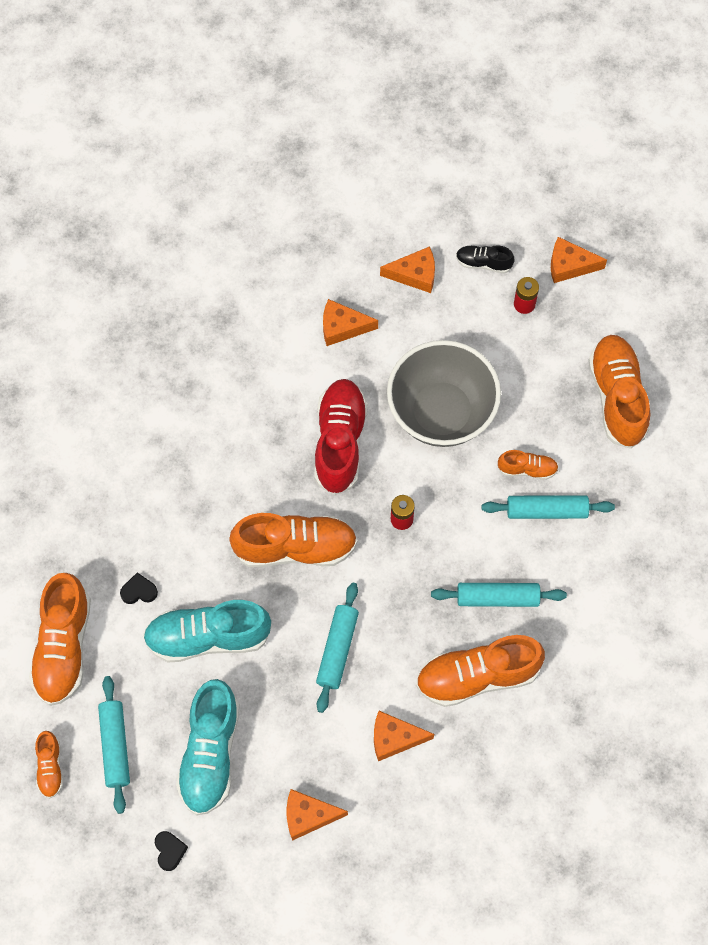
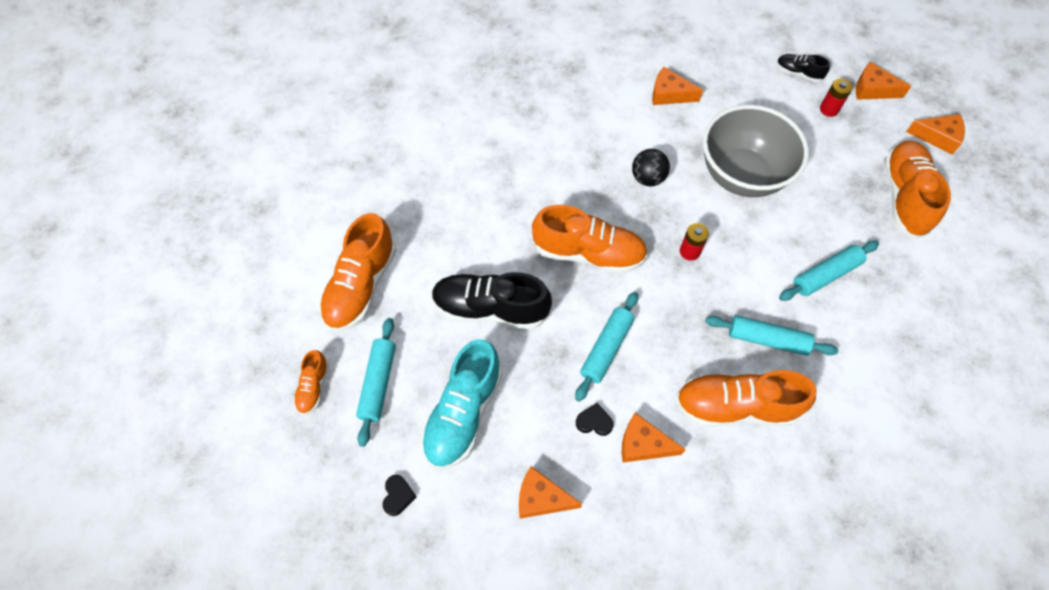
camera: 15 degrees right, 5 degrees down
(139, 591) = (441, 256): black heart -> black heart (594, 422)
(208, 637) = (490, 309): turquoise shoe -> black shoe
(340, 442) = (648, 178): red shoe -> black ball
(415, 274) = (738, 70): orange cheese -> orange cheese (937, 137)
(527, 469) = (812, 236): orange shoe -> none
(546, 511) = (825, 275): turquoise rolling pin -> turquoise rolling pin turned 45 degrees counterclockwise

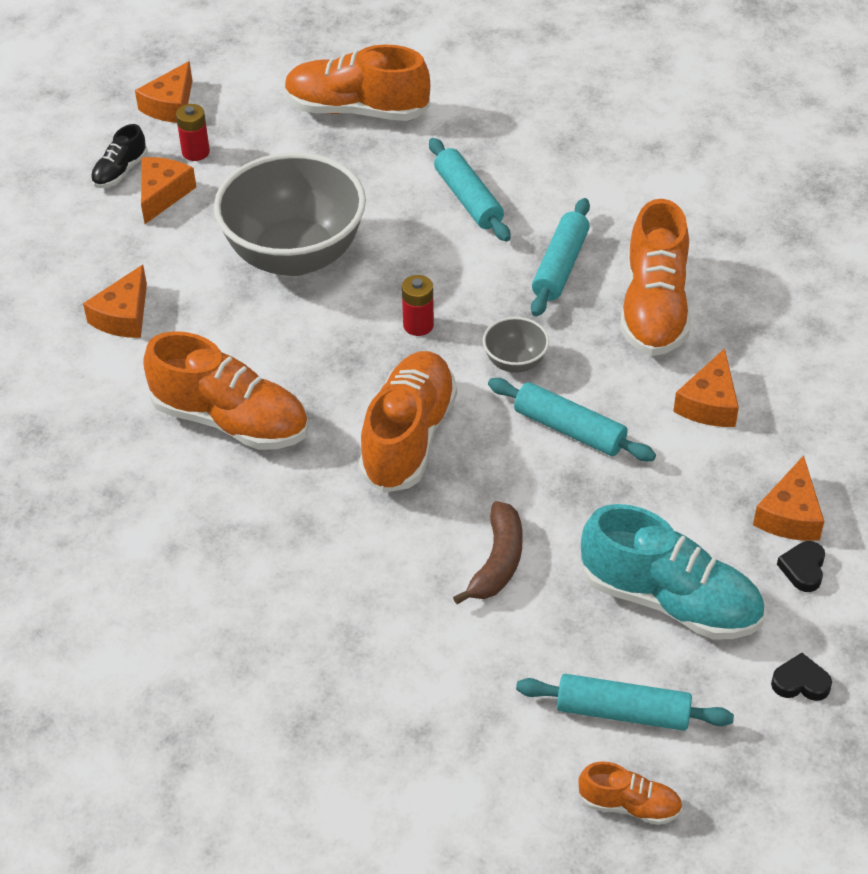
camera: 85 degrees left, 15 degrees down
(361, 286) = (443, 742): orange shoe -> orange shoe (231, 421)
(490, 309) = (497, 562): black shoe -> brown banana
(594, 422) = (679, 451): black heart -> black heart (803, 569)
(648, 178) = (282, 357): black ball -> none
(664, 312) = (515, 362): none -> grey bowl
(937, 137) = (266, 63): orange cheese -> orange cheese (163, 194)

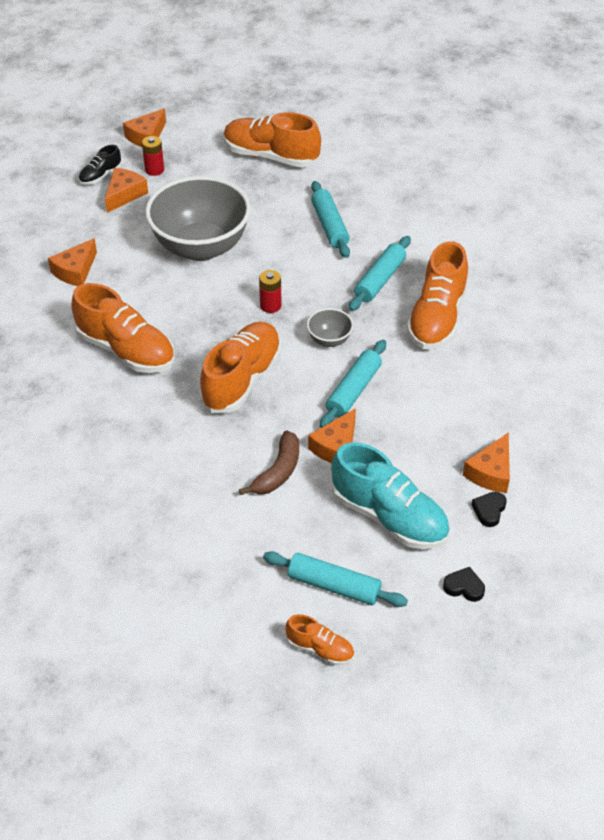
camera: 10 degrees right, 0 degrees up
(569, 429) = (353, 391): turquoise rolling pin -> turquoise rolling pin turned 75 degrees clockwise
(709, 403) = (456, 388): orange cheese -> orange cheese (336, 447)

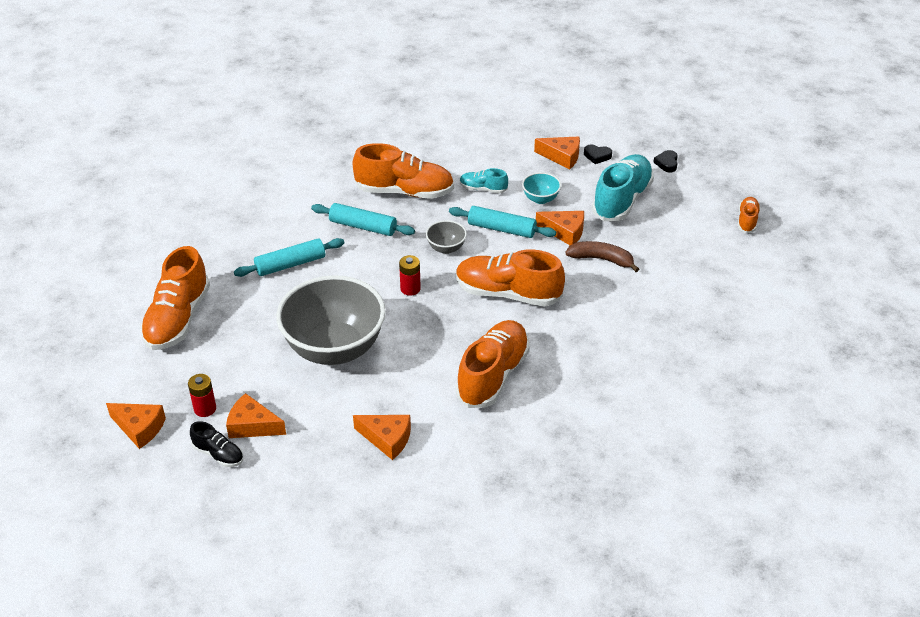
camera: 100 degrees left, 5 degrees down
(334, 586) = (693, 220): turquoise rolling pin -> none
(404, 435) = (540, 199): none -> turquoise bowl
(432, 385) = (483, 189): none -> turquoise shoe

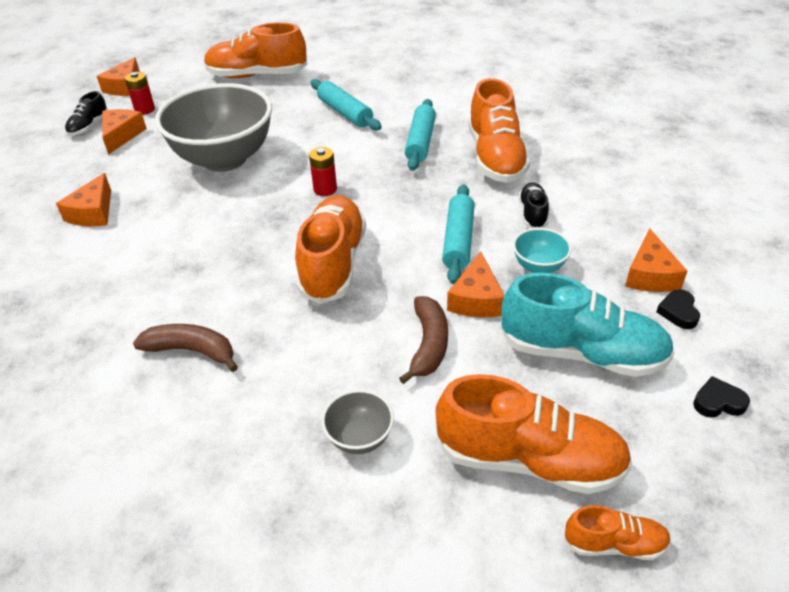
camera: 80 degrees right, 0 degrees up
(446, 248) = (404, 203): grey bowl -> grey bowl (359, 438)
(483, 189) = (532, 214): turquoise shoe -> black shoe
(493, 375) = (185, 272): orange shoe -> orange shoe (529, 460)
(582, 372) = (192, 351): none -> brown banana

